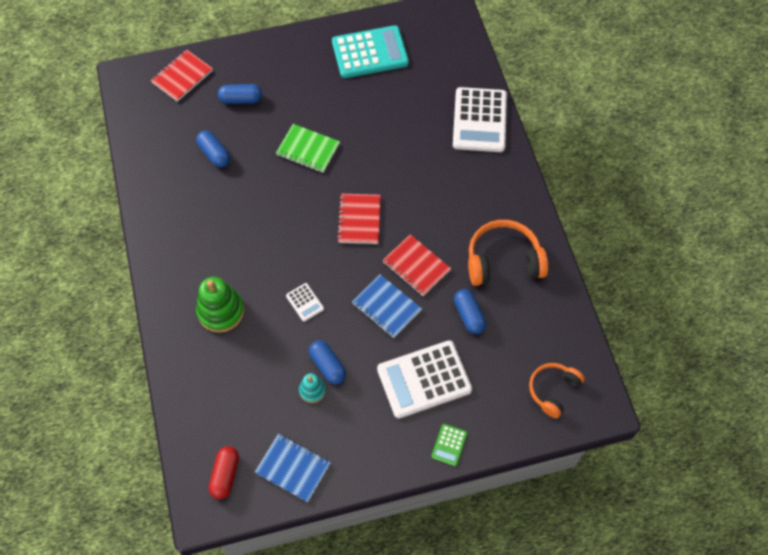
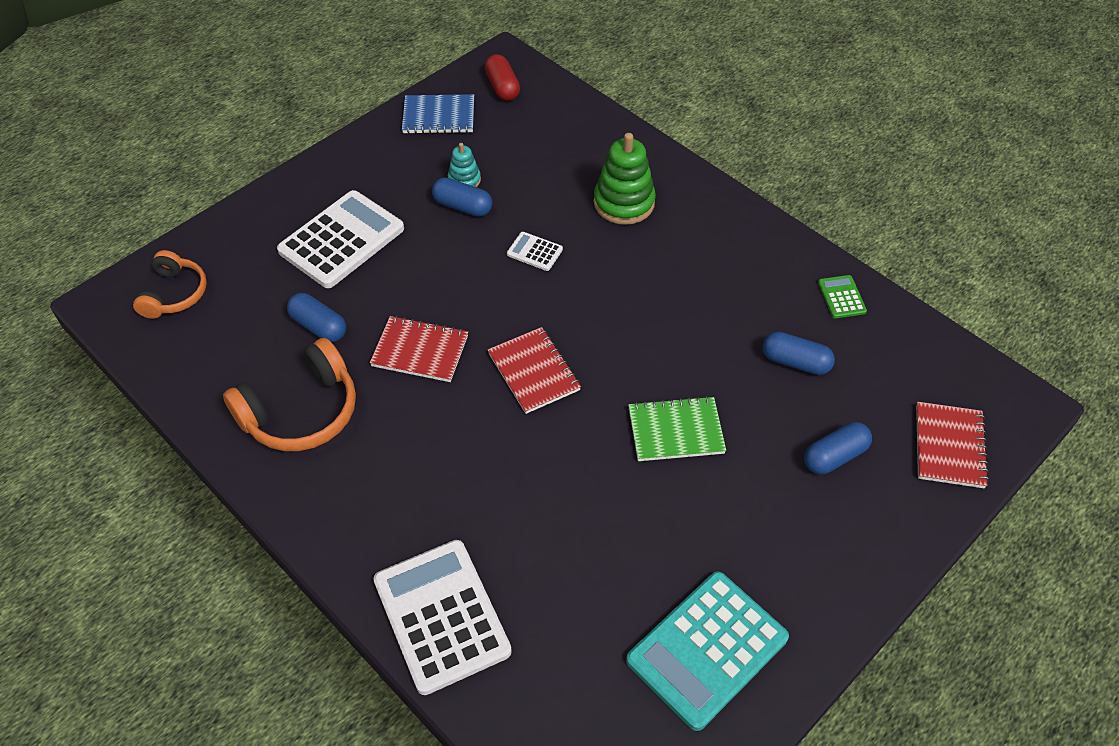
camera: 150 degrees right, 10 degrees down
(386, 307) = (431, 290): blue notebook -> none
(449, 445) = (281, 197): green calculator -> green calculator (841, 297)

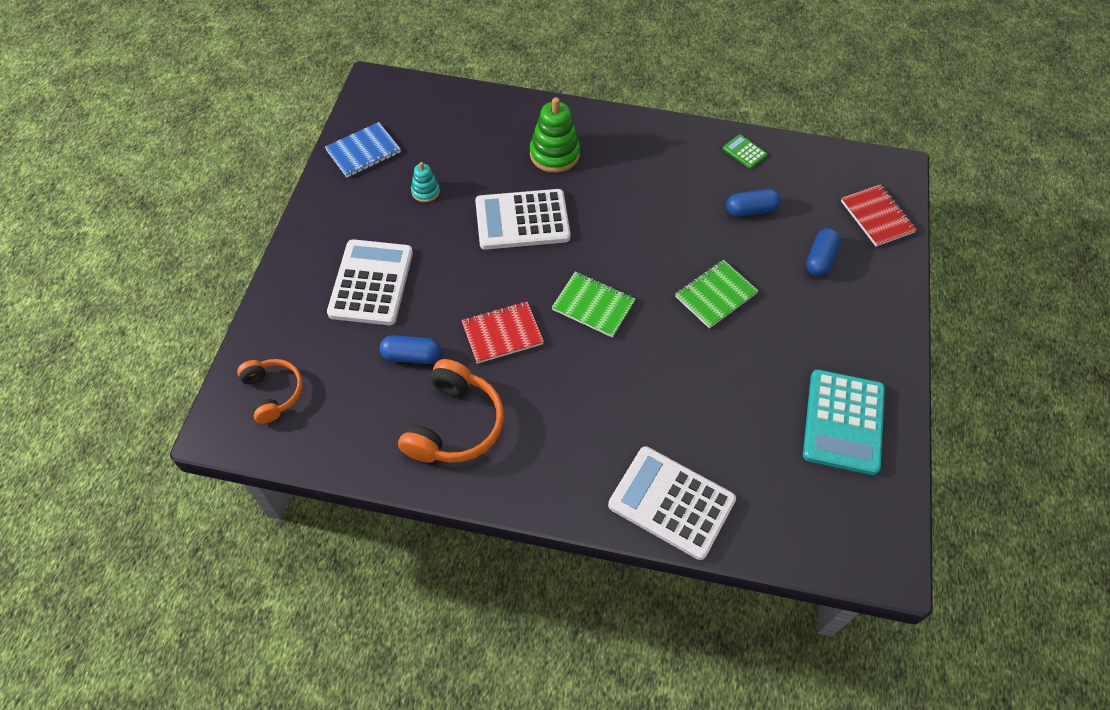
camera: 35 degrees left, 5 degrees up
(462, 206) = (442, 212): blue capsule -> none
(502, 87) = (393, 106): red capsule -> none
(534, 252) = (522, 220): white calculator -> white calculator, size x2.26
(534, 372) = (593, 305): red notebook -> green notebook

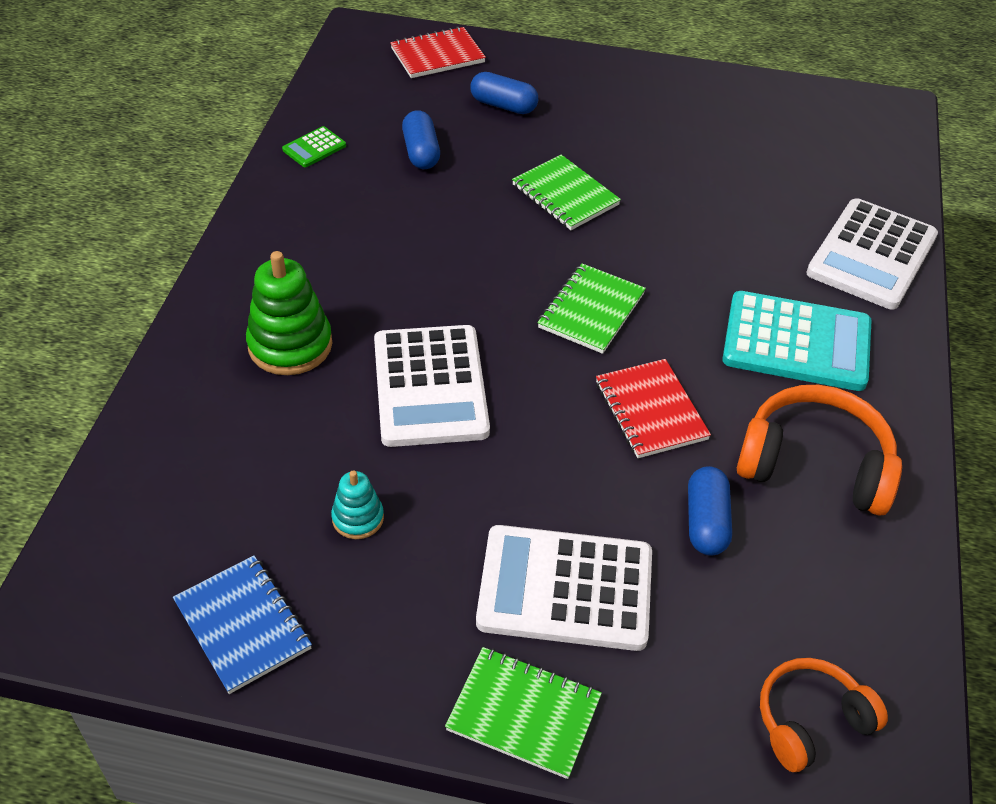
camera: 90 degrees left, 10 degrees down
(298, 263) = (524, 713): none -> green notebook
(843, 422) = (733, 116): turquoise calculator -> turquoise calculator (796, 342)

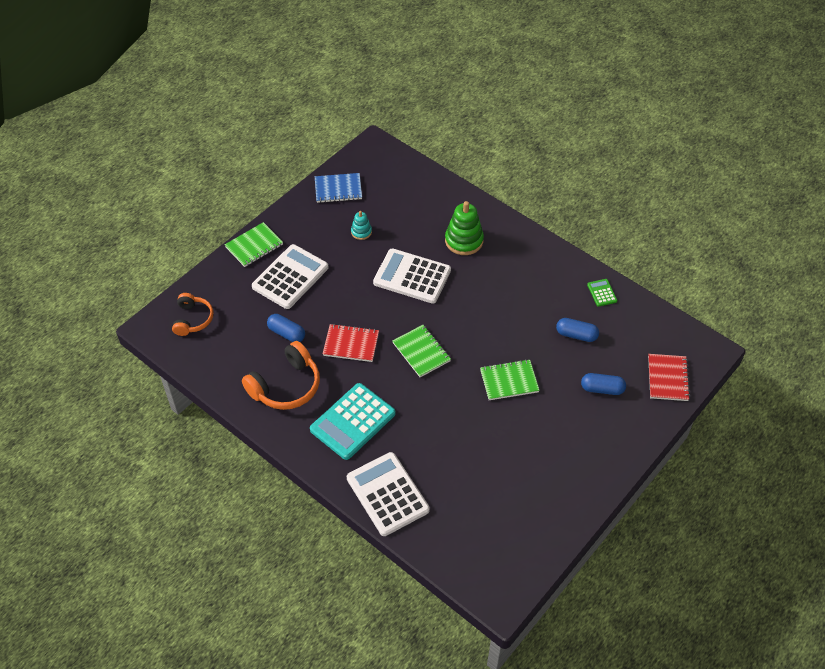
camera: 120 degrees right, 5 degrees up
(503, 105) = (602, 389): blue capsule -> blue capsule turned 45 degrees clockwise

